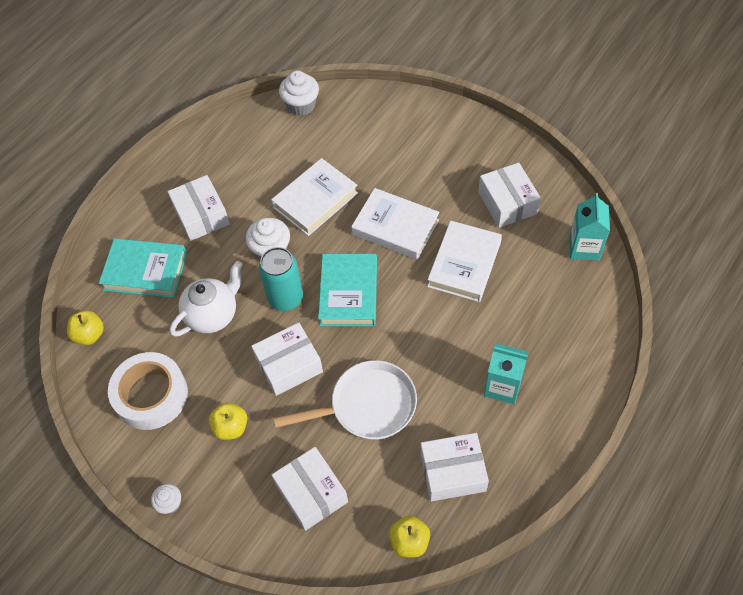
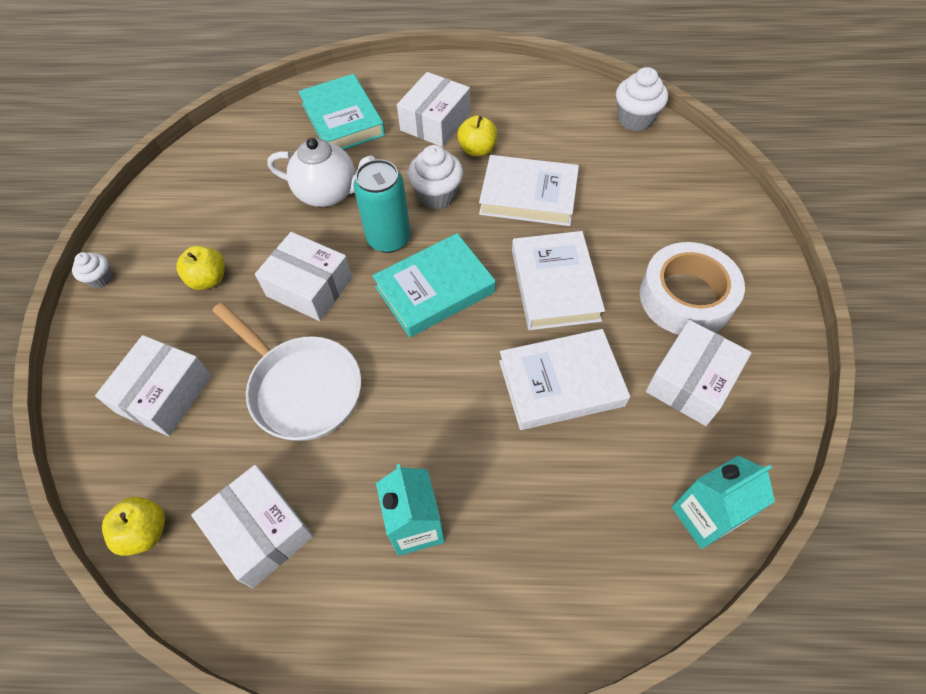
camera: 55 degrees right, 0 degrees up
(89, 335) = (250, 122): yellow apple -> yellow apple (477, 150)
(151, 395) = (211, 199): white tape -> white tape (686, 297)

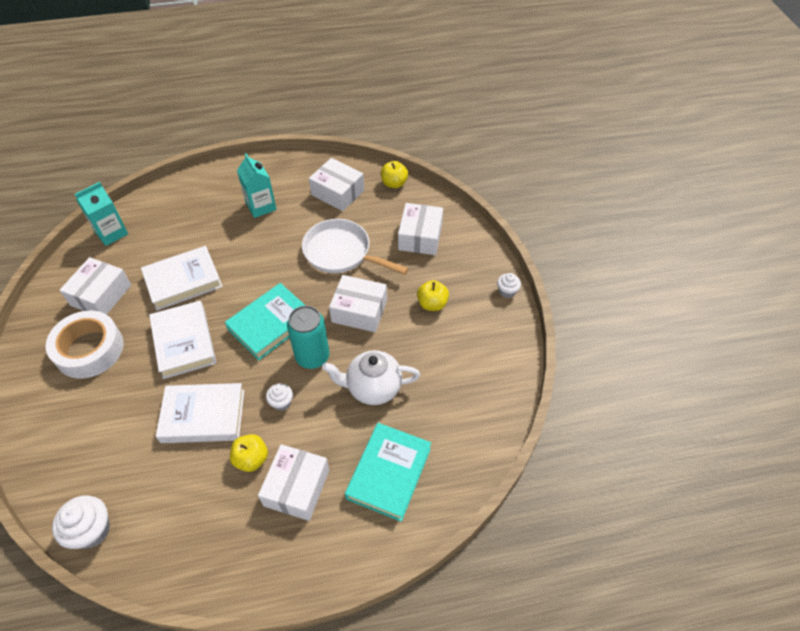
camera: 165 degrees right, 5 degrees down
(343, 119) = (389, 473): turquoise book -> turquoise book turned 60 degrees clockwise
(437, 195) = (281, 402): white cupcake -> white cupcake, size x0.58

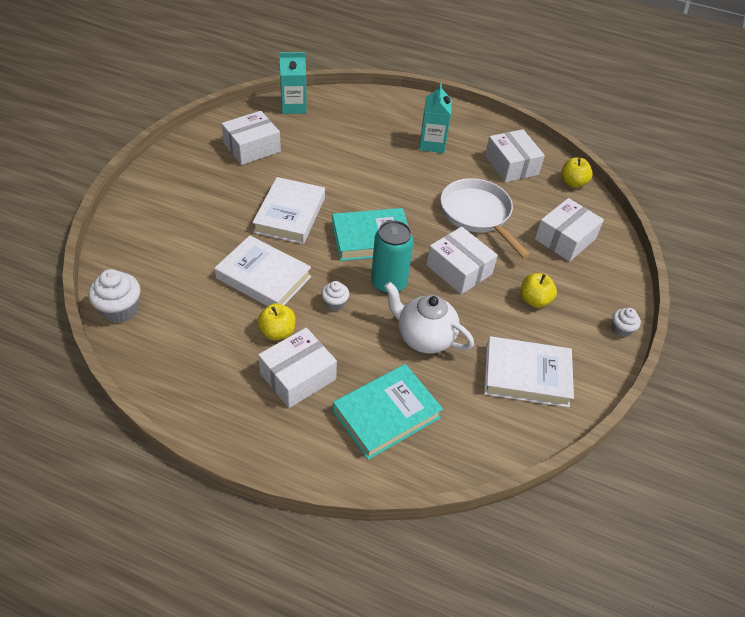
camera: 30 degrees right, 5 degrees down
(89, 349) = (214, 181): white tape -> none
(183, 281) = (323, 169): white book -> white book (526, 375)

